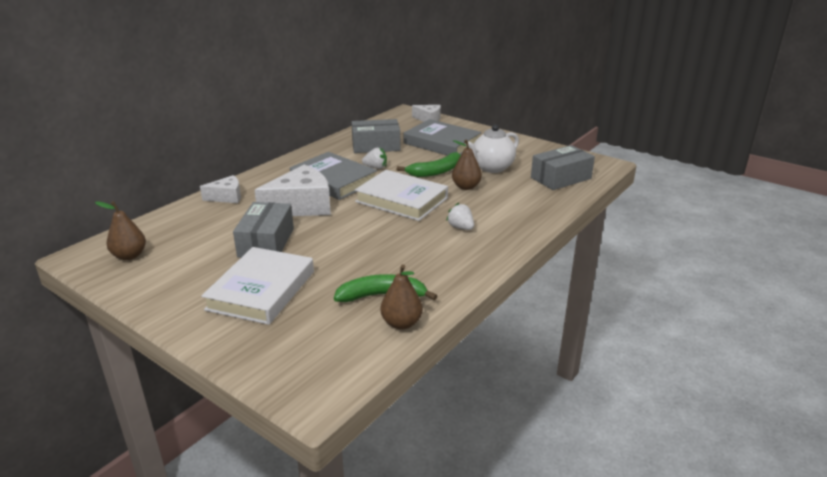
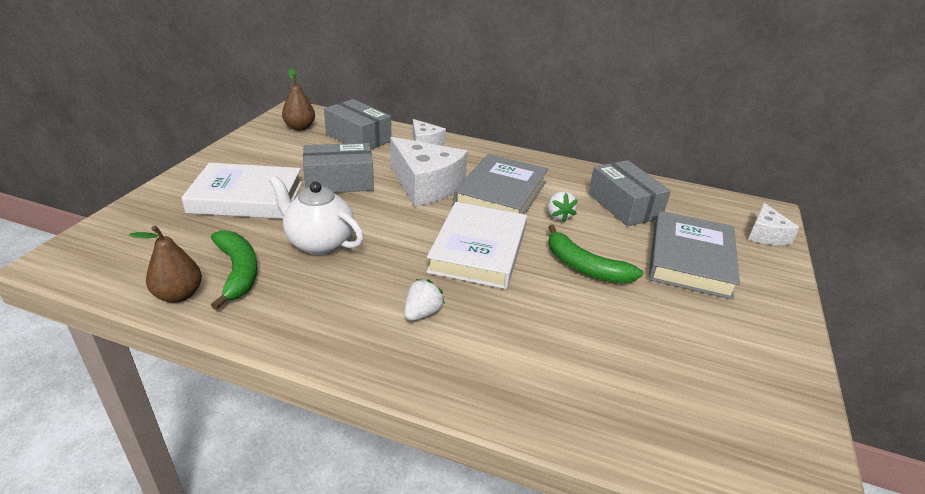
camera: 70 degrees right, 5 degrees up
(466, 187) = (554, 303): brown pear -> none
(491, 168) = (643, 323): white teapot -> white teapot (319, 243)
(561, 178) = (673, 422): grey box -> grey box (358, 137)

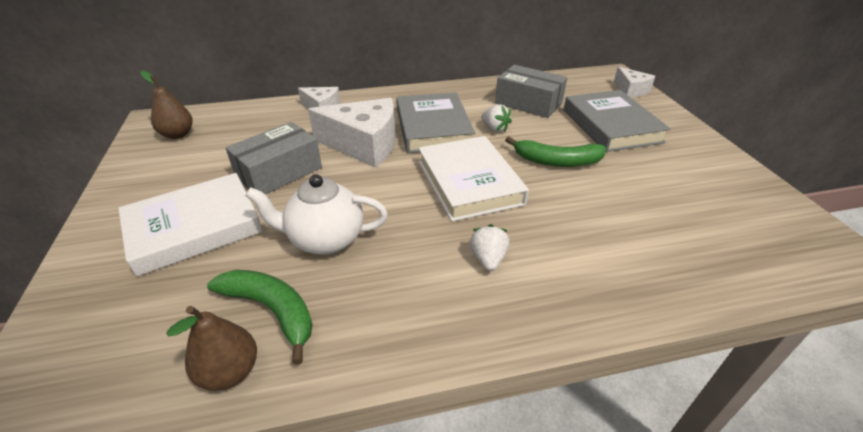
camera: 30 degrees left, 5 degrees up
(358, 137) = (252, 124): grey box -> none

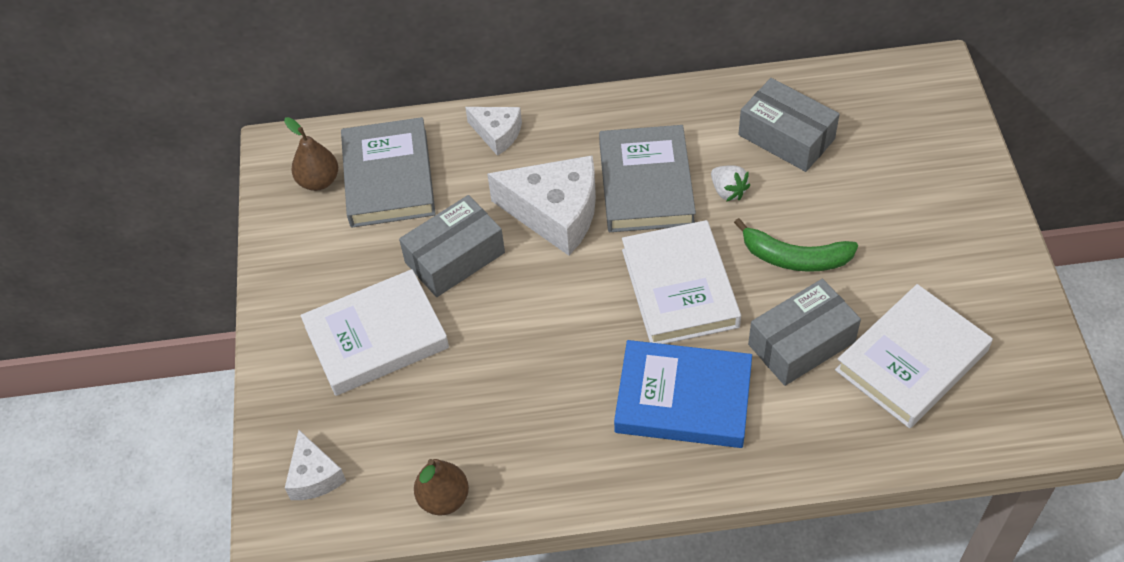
camera: 10 degrees right, 15 degrees up
(272, 310) = (471, 442): green banana -> none
(325, 240) = (515, 362): white teapot -> none
(488, 259) = (683, 399): white strawberry -> blue book
(583, 213) = (801, 343): none -> grey box
(611, 126) = (888, 193): grey book -> grey book (389, 178)
(630, 90) = (946, 113): white cheese -> white cheese (314, 476)
(682, 219) = (911, 360): none -> white book

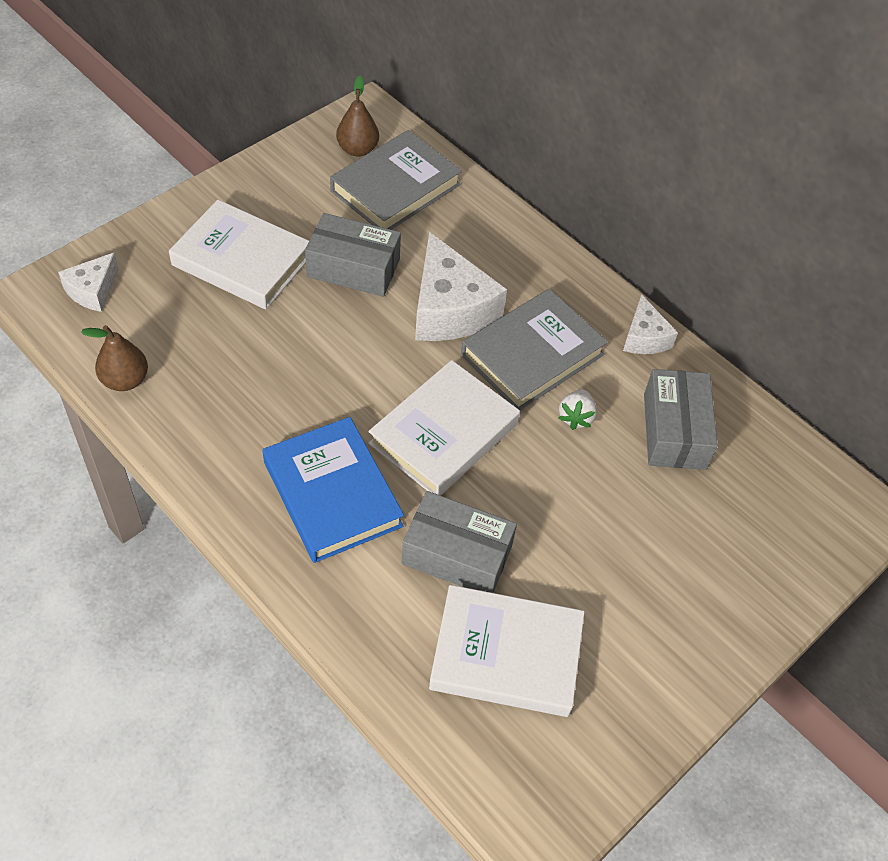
camera: 45 degrees right, 0 degrees up
(497, 134) = (496, 230): white cheese -> white cheese (644, 338)
(794, 258) = (545, 503): green banana -> none

